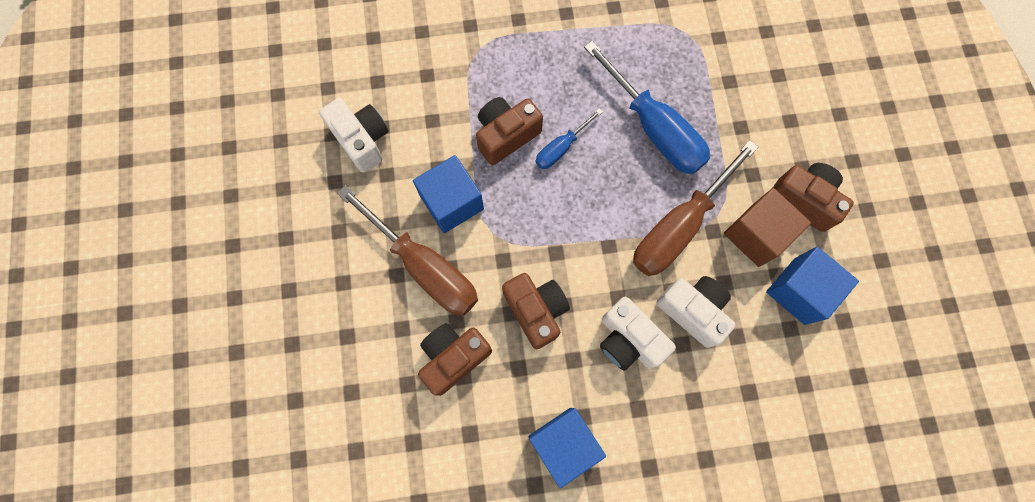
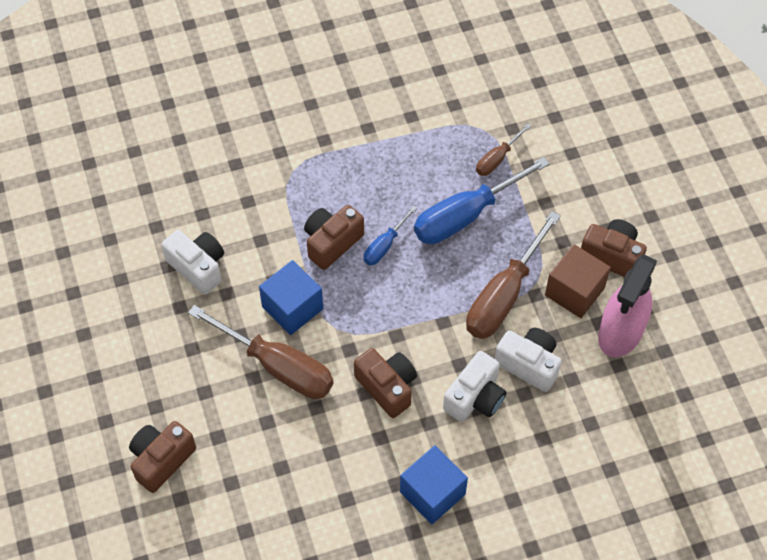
camera: 10 degrees left, 15 degrees down
(453, 357) = (319, 438): brown camera -> brown camera (161, 460)
(628, 339) = (475, 397): white camera -> white camera turned 90 degrees counterclockwise
(653, 127) = (466, 215): blue screwdriver -> blue screwdriver turned 105 degrees clockwise
(697, 69) = (497, 159): none -> brown screwdriver
(799, 291) = (620, 332): blue cube -> pink spray bottle

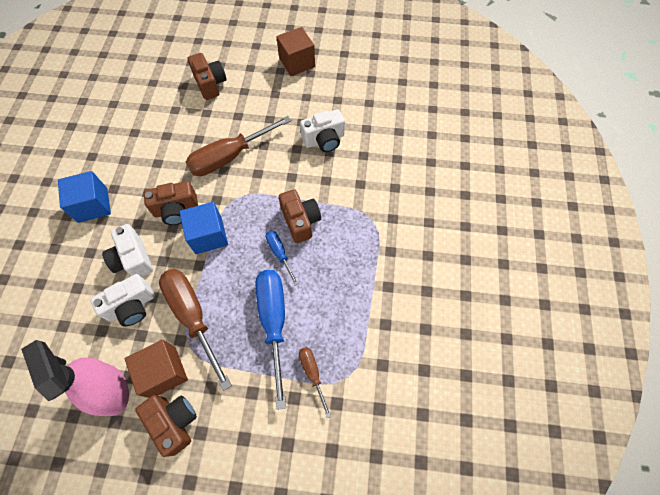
camera: 115 degrees right, 5 degrees up
(69, 361) = (297, 63): none -> brown cube
(292, 308) = (265, 179): blue cube -> blue cube (208, 235)
(612, 256) = (174, 422): brown camera -> brown camera turned 90 degrees counterclockwise

